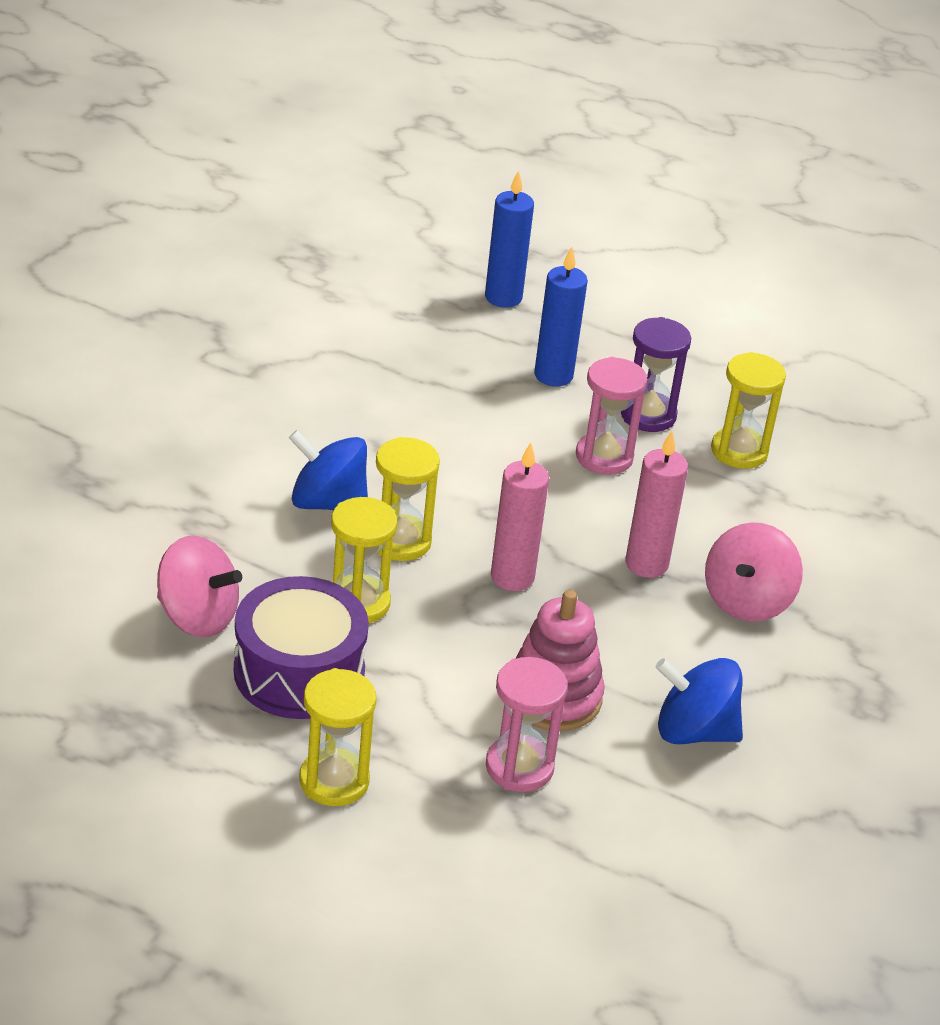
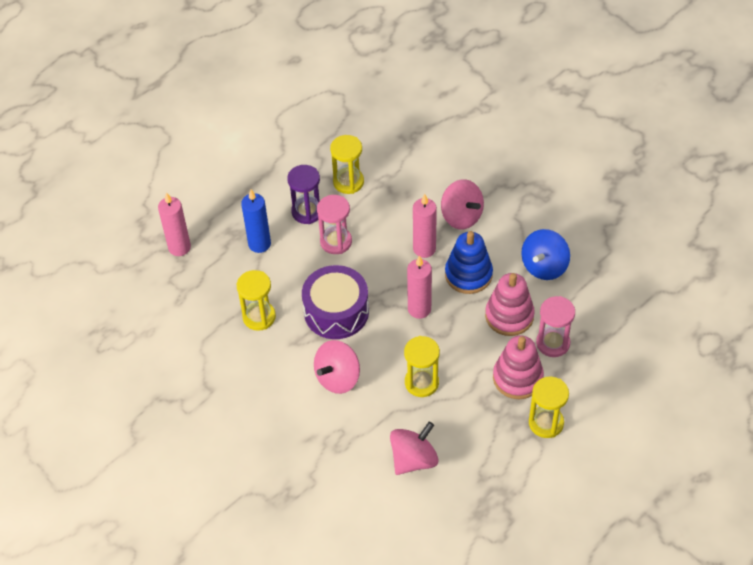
camera: 65 degrees left, 15 degrees up
(299, 672) = (466, 421): purple drum -> purple drum (336, 311)
(328, 503) = (338, 378): blue spinning top -> pink spinning top
(400, 541) = (378, 352): yellow hourglass -> yellow hourglass (259, 317)
(419, 727) = (517, 378): none -> pink stacking toy
(503, 297) = (179, 247): blue candle -> pink candle
(619, 629) = (468, 274): none -> blue stacking toy

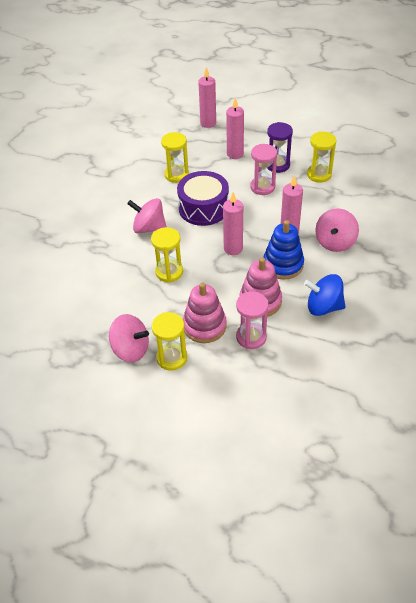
camera: 65 degrees right, 5 degrees down
(259, 244) = (235, 154): blue candle -> pink candle
(413, 459) = (101, 290): pink spinning top -> pink spinning top (131, 349)

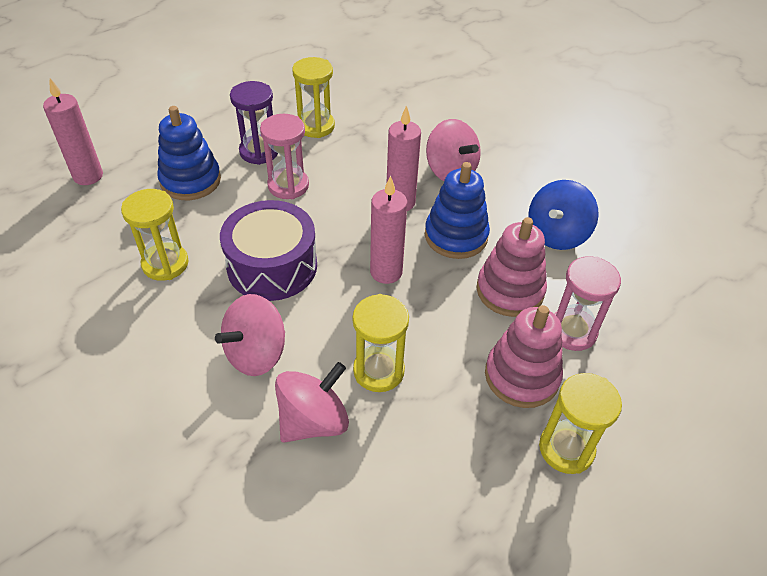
camera: 65 degrees left, 0 degrees up
(131, 349) = (519, 502): pink spinning top -> pink spinning top (313, 421)
(235, 154) = (190, 180): pink candle -> blue stacking toy

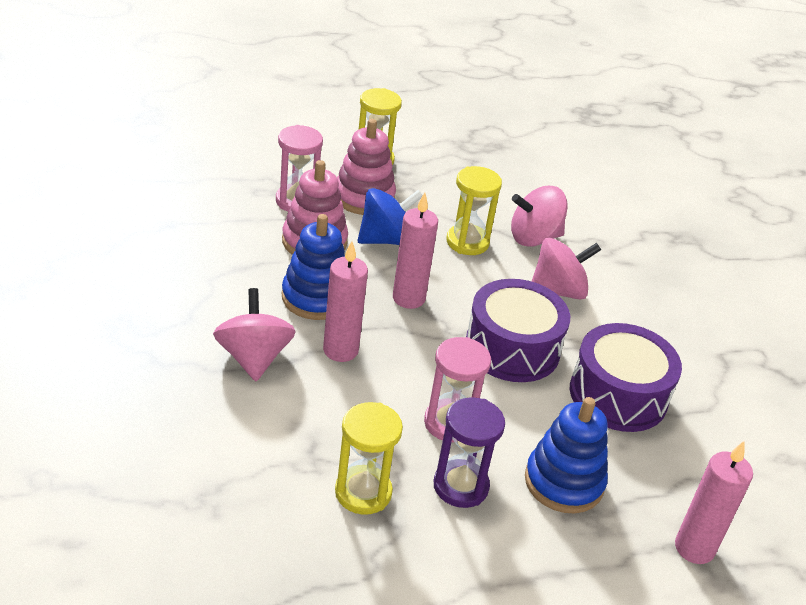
camera: 155 degrees left, 10 degrees down
(165, 264) = (618, 395): yellow hourglass -> purple drum
(556, 234) = (221, 259): blue spinning top -> blue spinning top (386, 239)

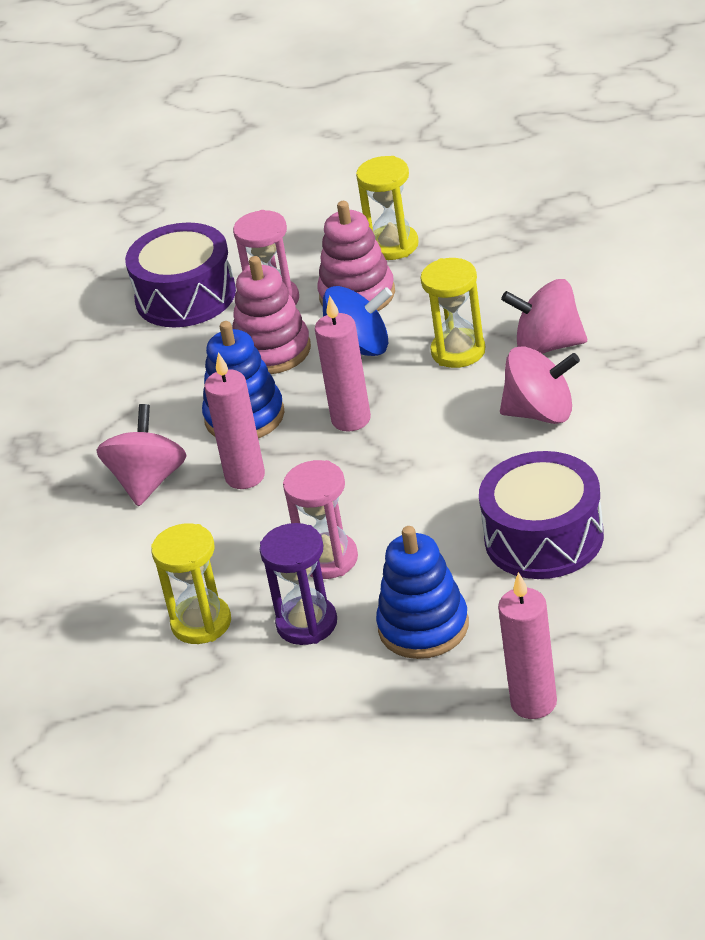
camera: 30 degrees right, 0 degrees up
(512, 348) = (445, 480): purple drum -> purple drum (185, 296)

